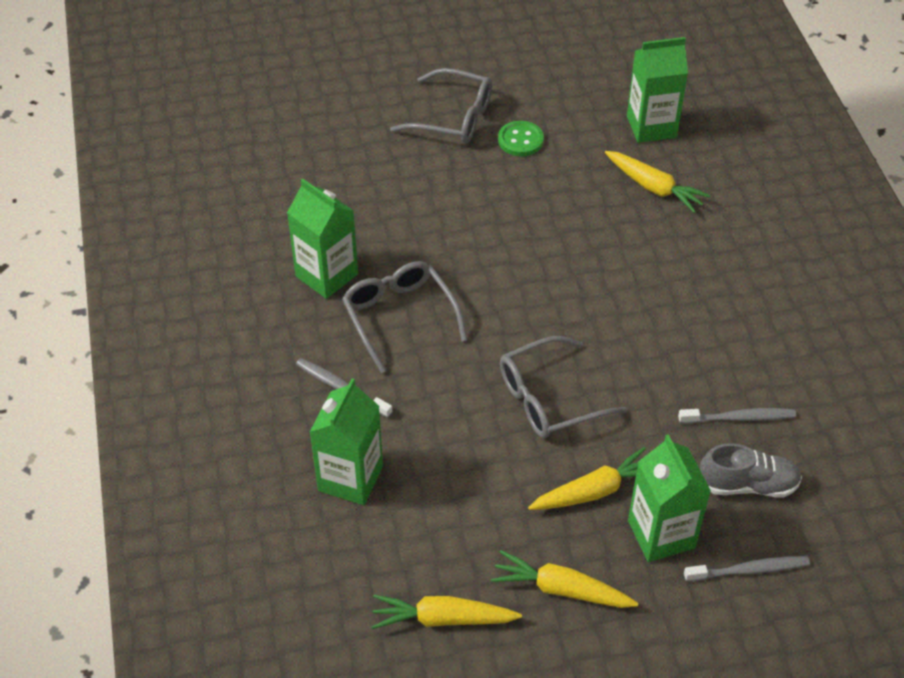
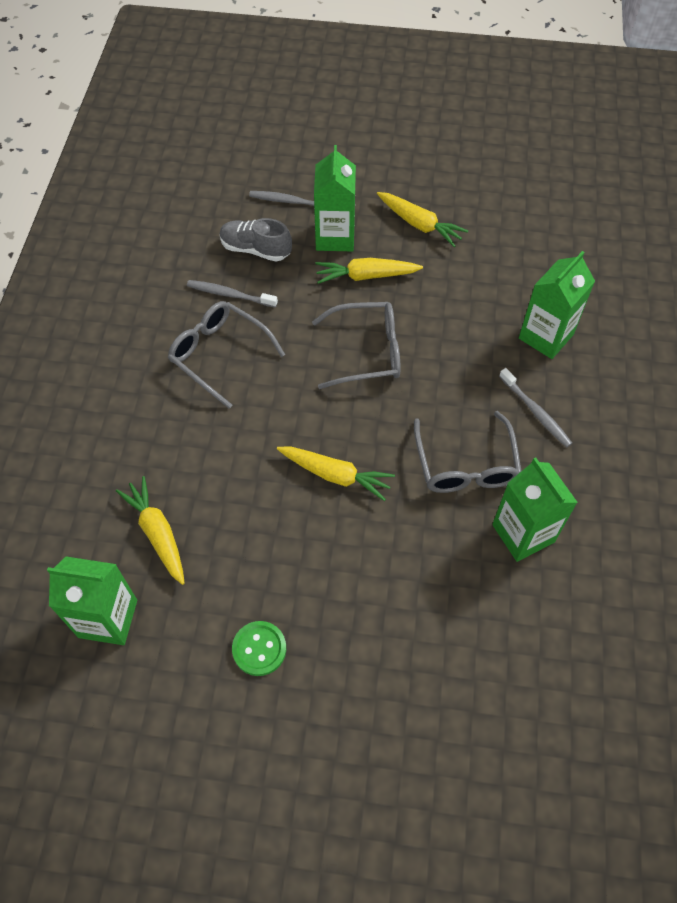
camera: 160 degrees left, 10 degrees up
(442, 619) = (505, 229): yellow carrot -> yellow carrot (335, 475)
(453, 117) = (319, 714): grey glasses -> grey glasses (219, 354)

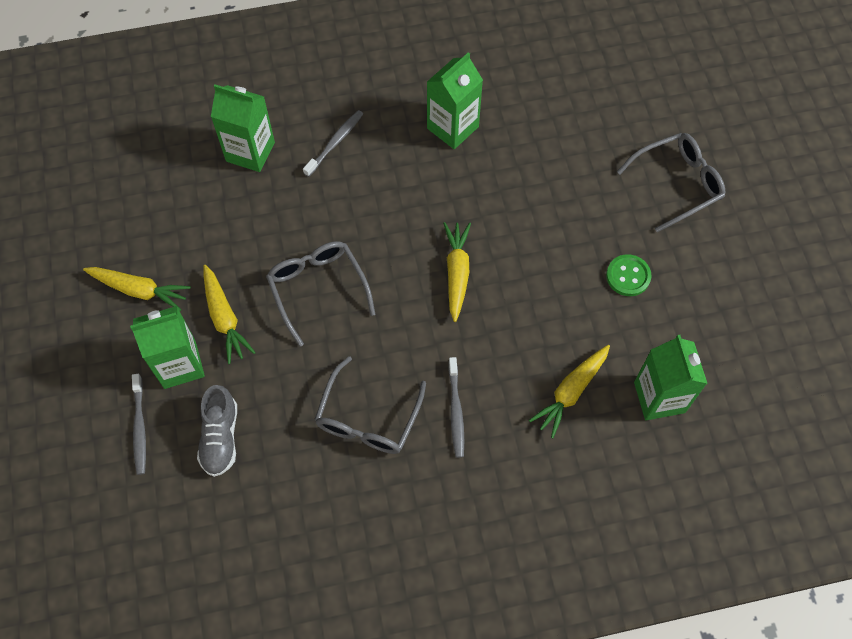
camera: 110 degrees left, 5 degrees up
(230, 294) = (290, 438): grey toothbrush -> grey toothbrush (456, 410)
(419, 224) = (139, 290): yellow carrot -> yellow carrot turned 90 degrees clockwise
(466, 465) = (407, 180): grey glasses -> grey glasses (678, 183)

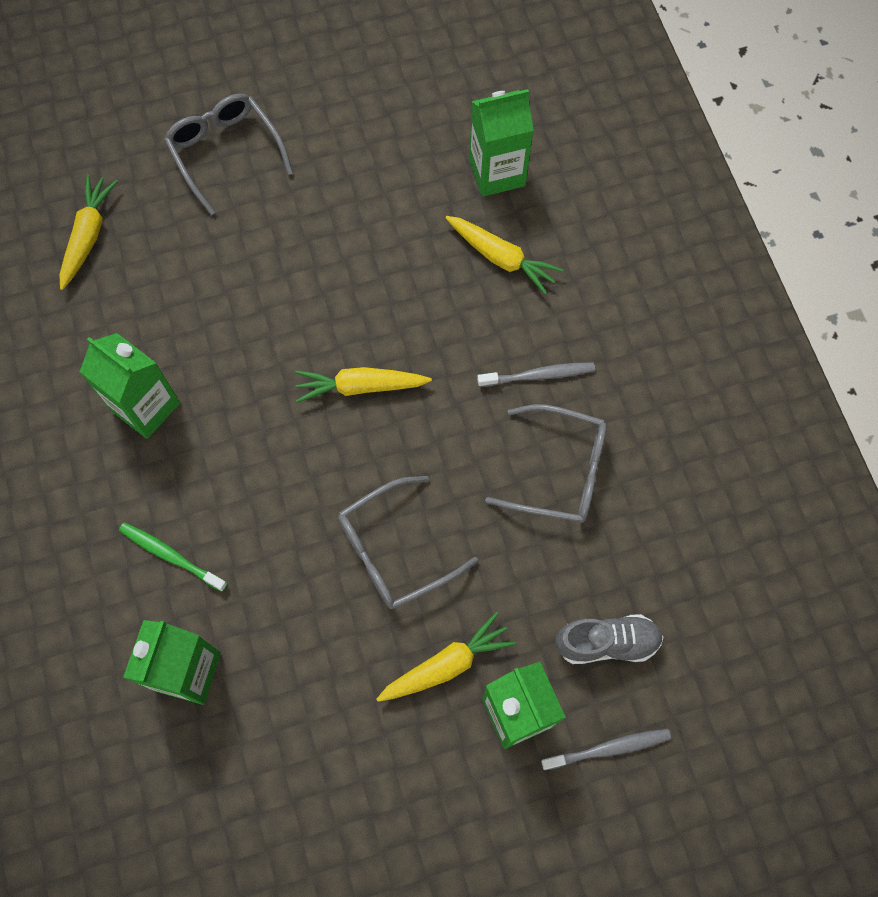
camera: 95 degrees left, 5 degrees up
(139, 290) = (415, 790): yellow carrot -> yellow carrot (88, 235)
(335, 143) = (171, 556): grey toothbrush -> green toothbrush
(628, 276) = (352, 203): green button -> none

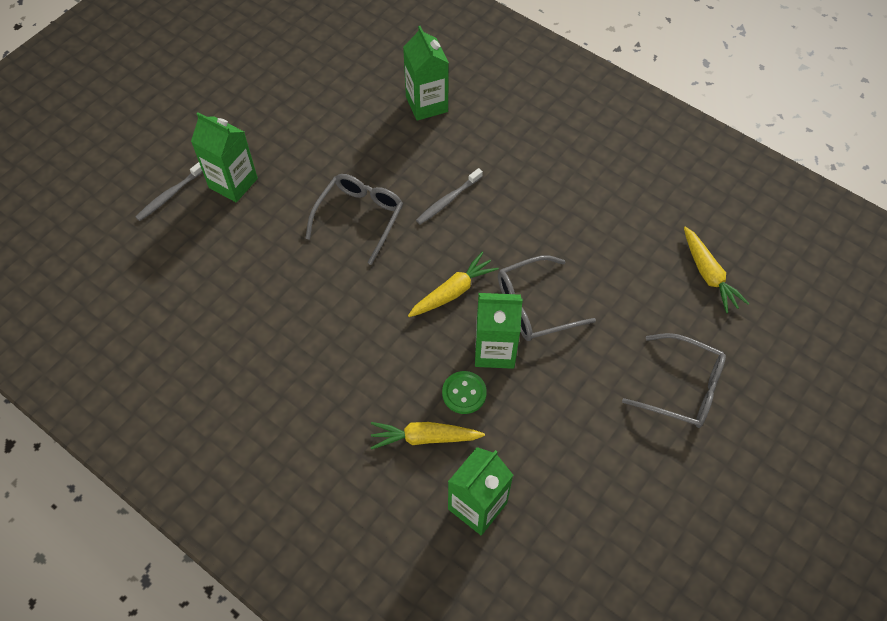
camera: 145 degrees right, 10 degrees down
(146, 407) = (570, 203): green carton -> green carton (495, 350)
(171, 556) = (483, 144): green toothbrush -> none
(432, 275) = (464, 393): none -> green button
(446, 664) = (288, 182): yellow carrot -> none
(538, 375) = (341, 370): grey toothbrush -> grey toothbrush (448, 200)
(560, 471) = (287, 319): grey glasses -> grey glasses (534, 306)
(607, 642) = (200, 243): grey shoe -> none

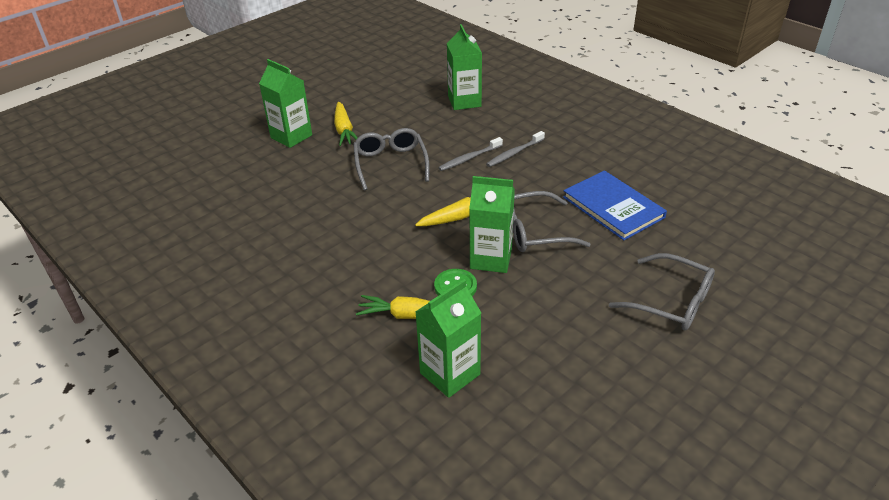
camera: 10 degrees right, 20 degrees down
(170, 195) = (238, 140): grey toothbrush -> grey toothbrush (514, 153)
(359, 217) = (390, 163): grey glasses -> grey glasses turned 45 degrees counterclockwise
(614, 261) = (613, 207): none -> blue book
(708, 274) = (703, 223): yellow carrot -> yellow carrot (344, 130)

